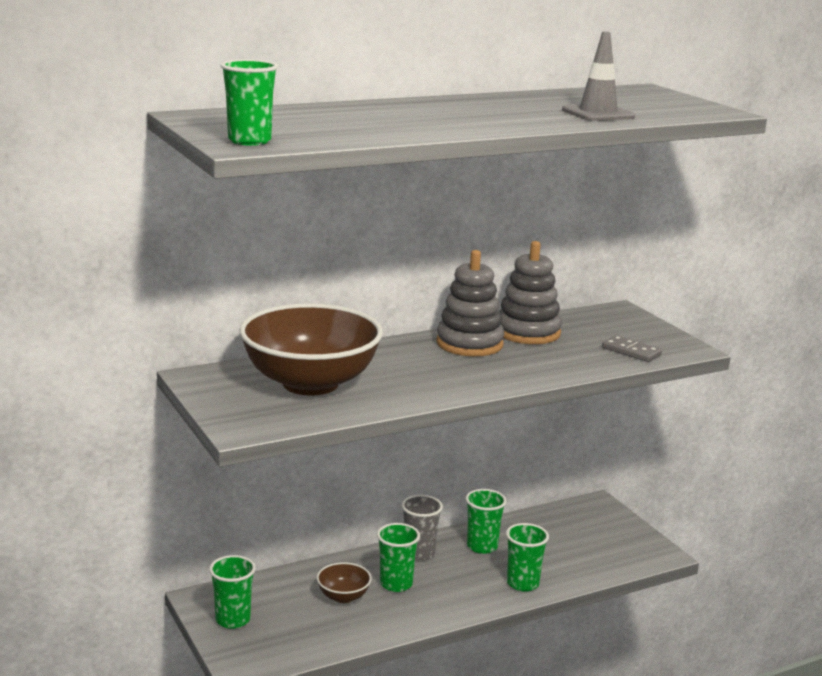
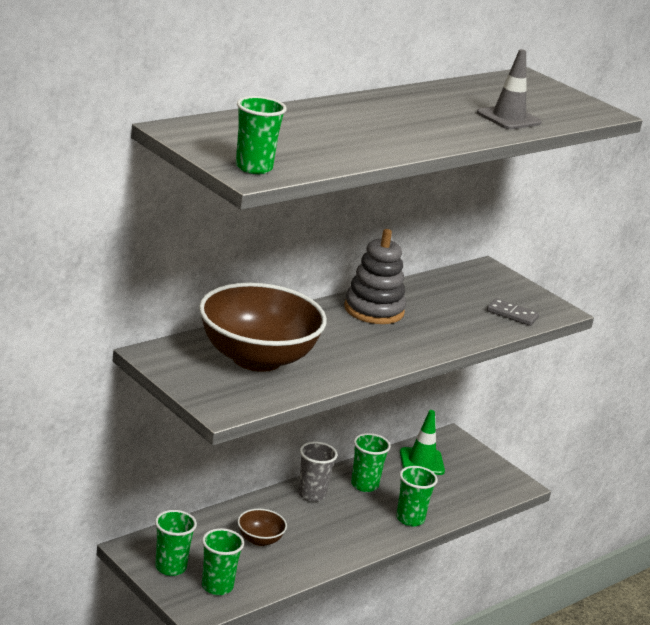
camera: 15 degrees left, 5 degrees up
(396, 584) = (301, 525): green cup -> green cup (217, 586)
(528, 332) = (418, 296): grey stacking toy -> none
(555, 526) = (421, 462): none -> green traffic cone

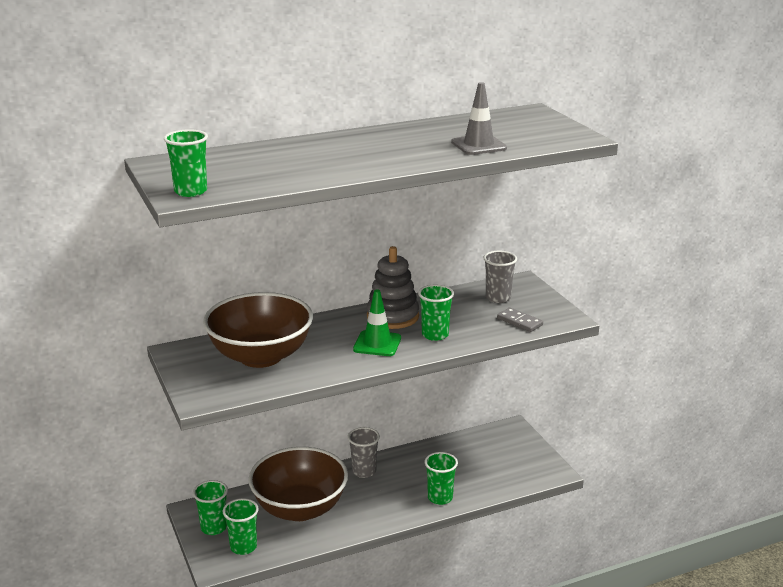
camera: 20 degrees right, 0 degrees up
(259, 540) = (300, 508): brown bowl -> brown bowl, size x2.35
(364, 485) = (414, 465): green cup -> green cup (435, 335)
(421, 462) = (475, 447): green traffic cone -> green traffic cone (377, 344)
(474, 287) = (498, 298): none -> grey cup

